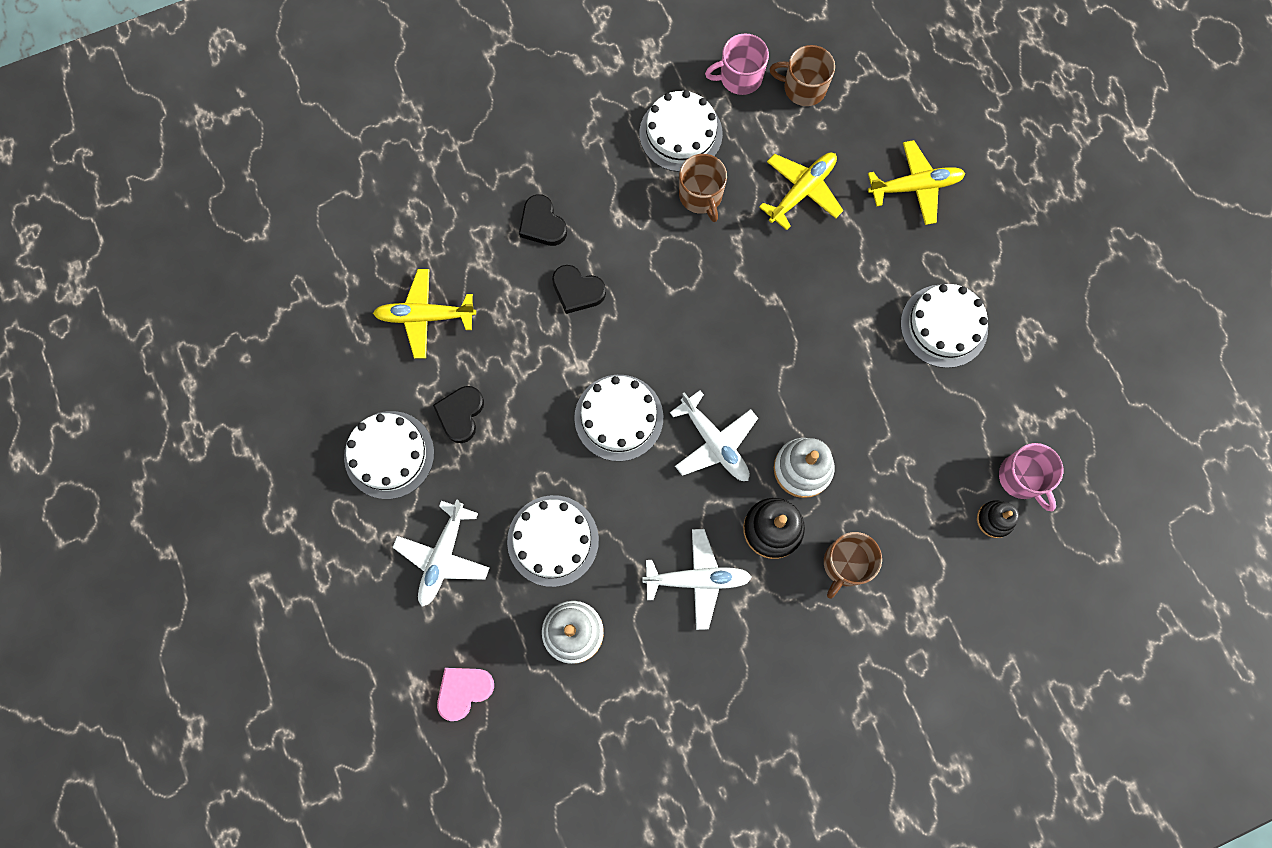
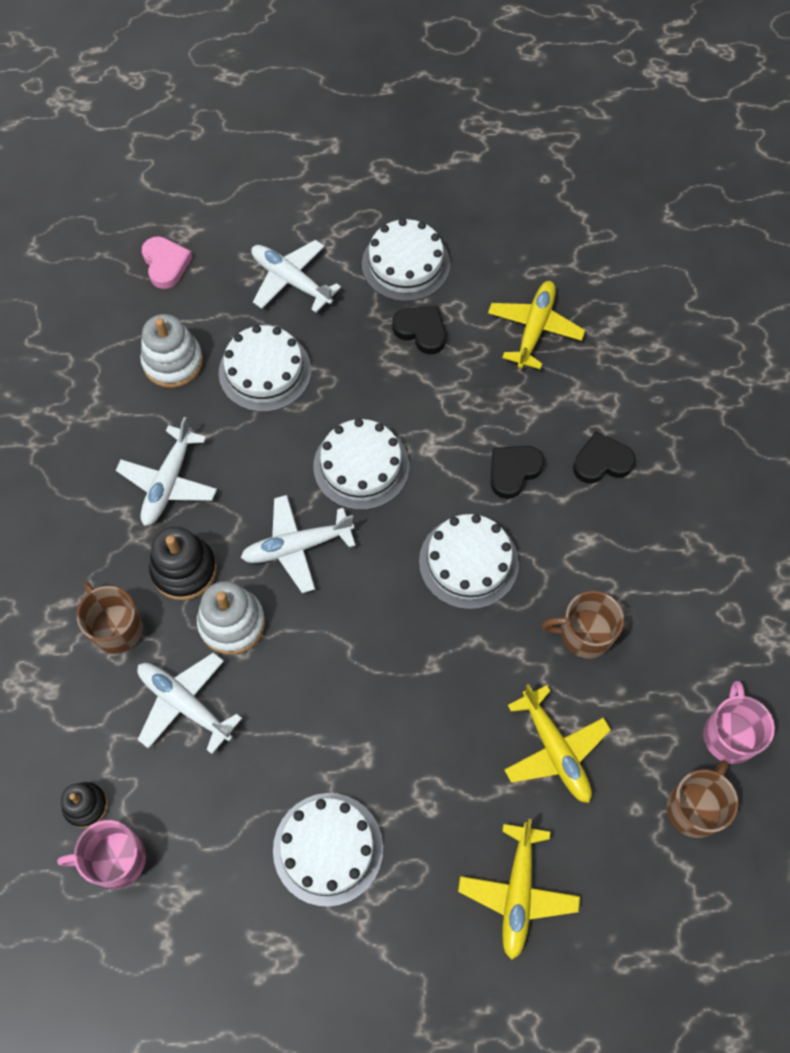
camera: 110 degrees right, 10 degrees down
(680, 133) = (671, 639): white cake -> white cake (468, 562)
(884, 478) = (184, 704): none -> white plane

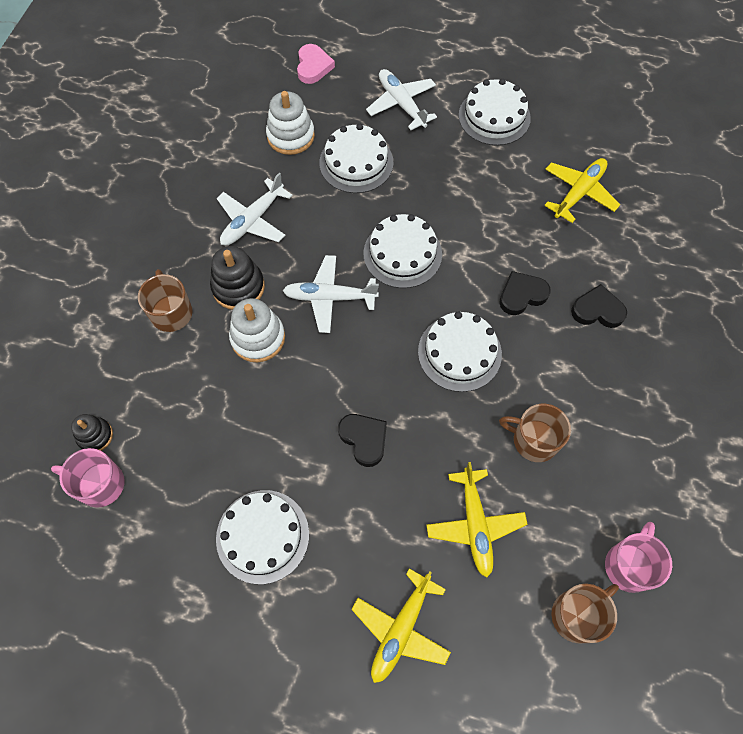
camera: 20 degrees right, 0 degrees up
(184, 704) = (198, 386): white plane -> none
(421, 331) = (488, 168): black heart -> black heart (364, 439)

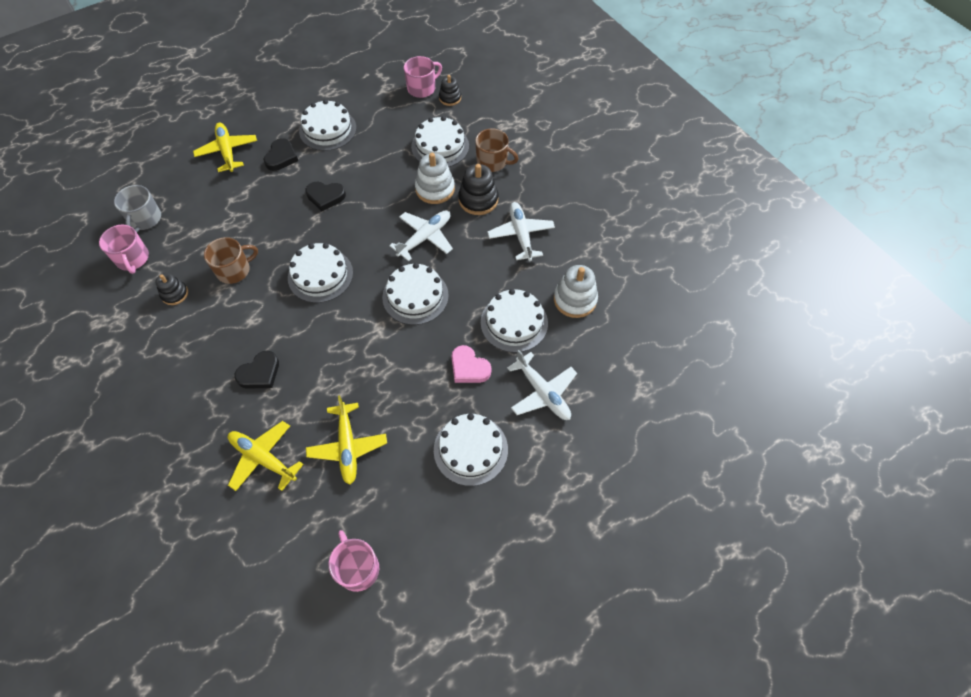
camera: 130 degrees right, 5 degrees down
(189, 382) = (440, 146): none -> white cake
(313, 66) = (635, 360): pink heart -> pink heart (469, 367)
(401, 104) = (543, 392): white plane -> white plane turned 45 degrees clockwise
(475, 525) = (230, 211): yellow plane -> yellow plane (263, 458)
(522, 295) = (317, 339): black heart -> black heart (281, 157)
(577, 615) = (145, 219): brown mug -> grey mug
(614, 470) = (174, 294): none -> black stacking toy
(643, 120) = (358, 568): none -> pink mug

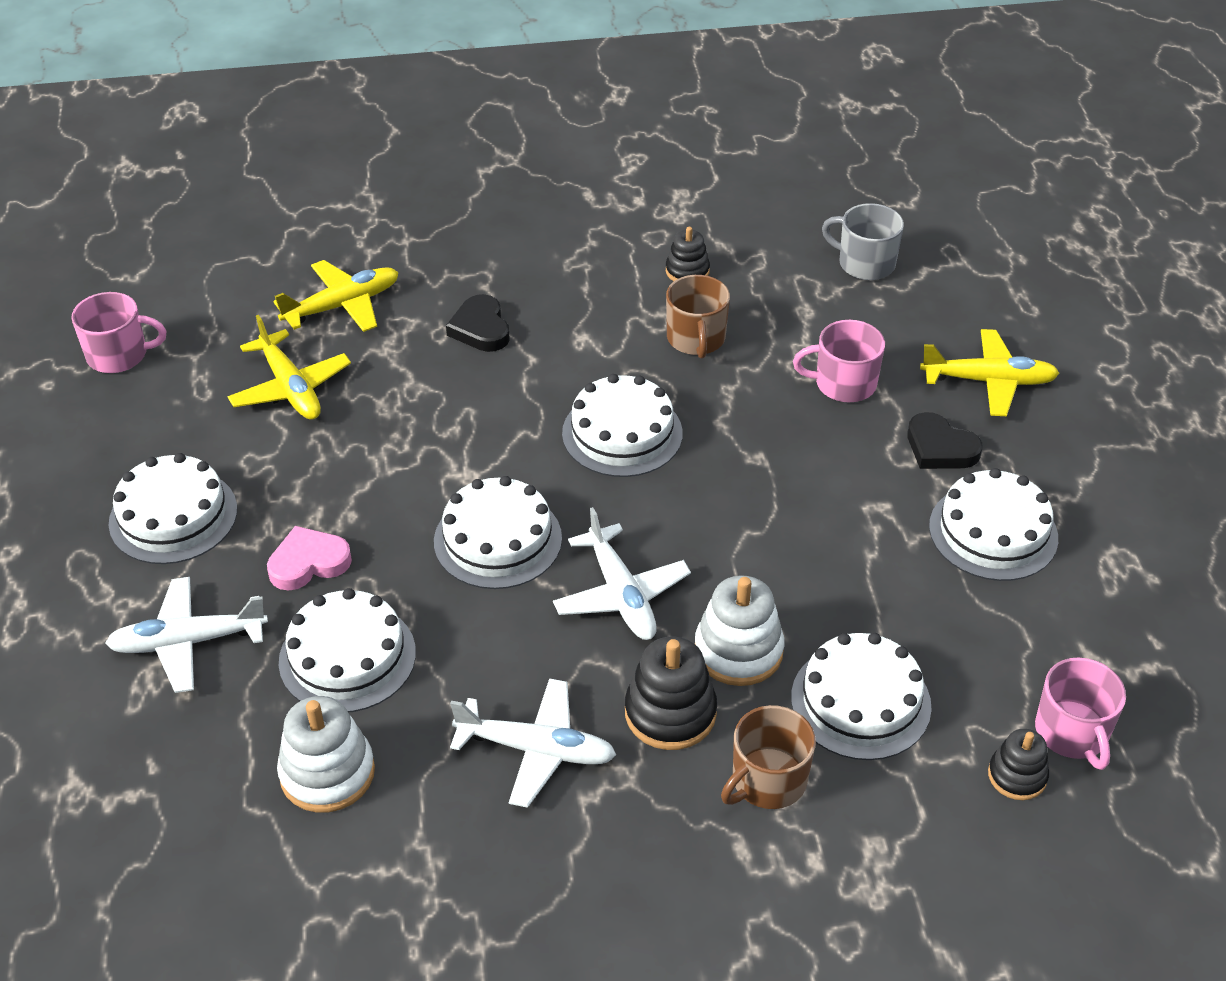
camera: 115 degrees right, 15 degrees down
(132, 259) = (785, 240): pink mug -> pink mug (843, 383)
(325, 197) = (803, 483): black heart -> none
(348, 447) = (291, 388): yellow plane -> yellow plane turned 135 degrees counterclockwise

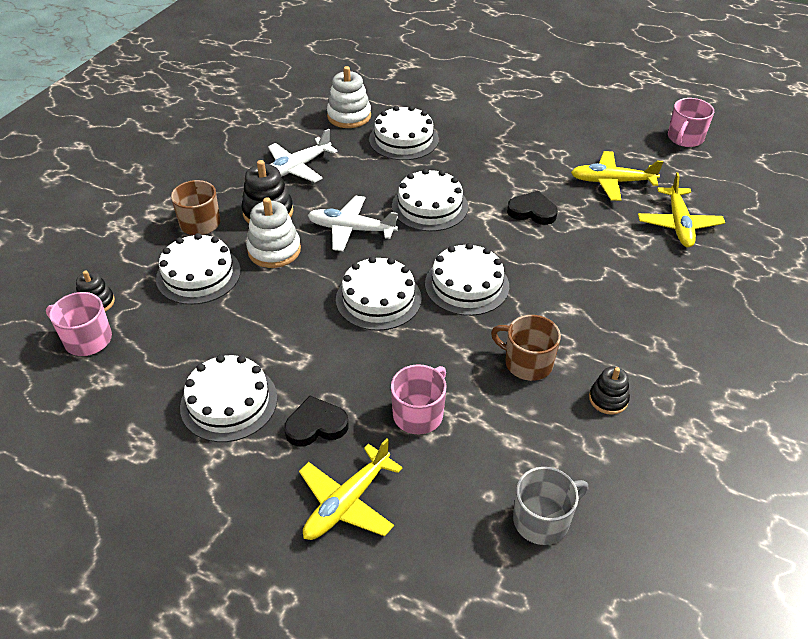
camera: 125 degrees right, 0 degrees up
(173, 516) = (541, 122): white cake -> white cake (378, 299)
(188, 642) = (456, 105): white plane -> none
(308, 563) = (472, 147): pink heart -> none
(480, 328) = (614, 269): black heart -> black heart (532, 211)

